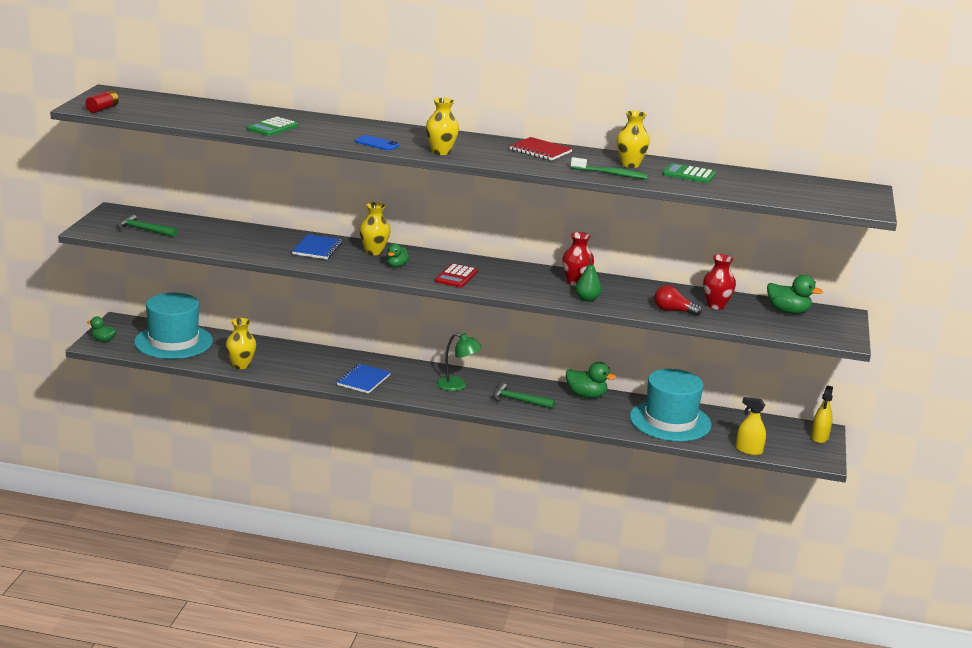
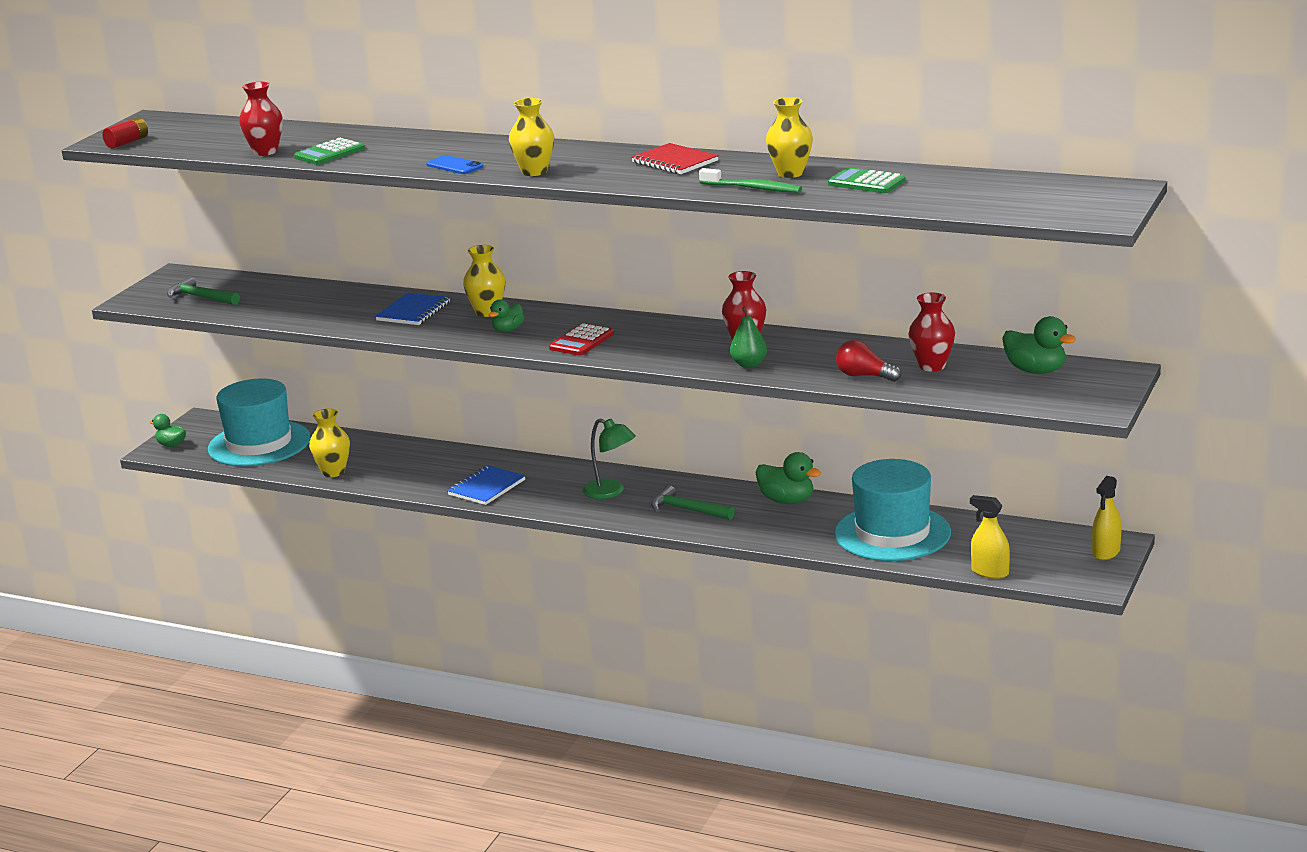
camera: 15 degrees right, 0 degrees up
(220, 123) = (265, 152): none -> red vase

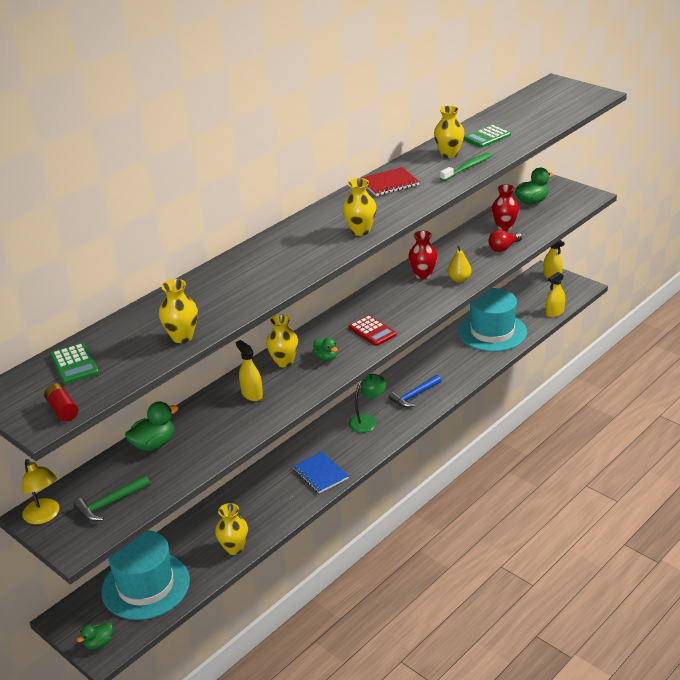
camera: 70 degrees left, 10 degrees up
(175, 278) = (45, 516): none -> yellow lamp
(265, 152) = (182, 337): red vase -> yellow vase
(329, 153) = (222, 307): green calculator -> green calculator (74, 364)
(413, 311) = (252, 394): blue notebook -> yellow spray bottle
(454, 166) = (314, 258): blue phone -> none
(687, 510) = (414, 396): green hammer -> blue hammer
(749, 364) = (459, 279): green pear -> yellow pear
(787, 500) = (428, 358): green duck -> green duck (154, 444)

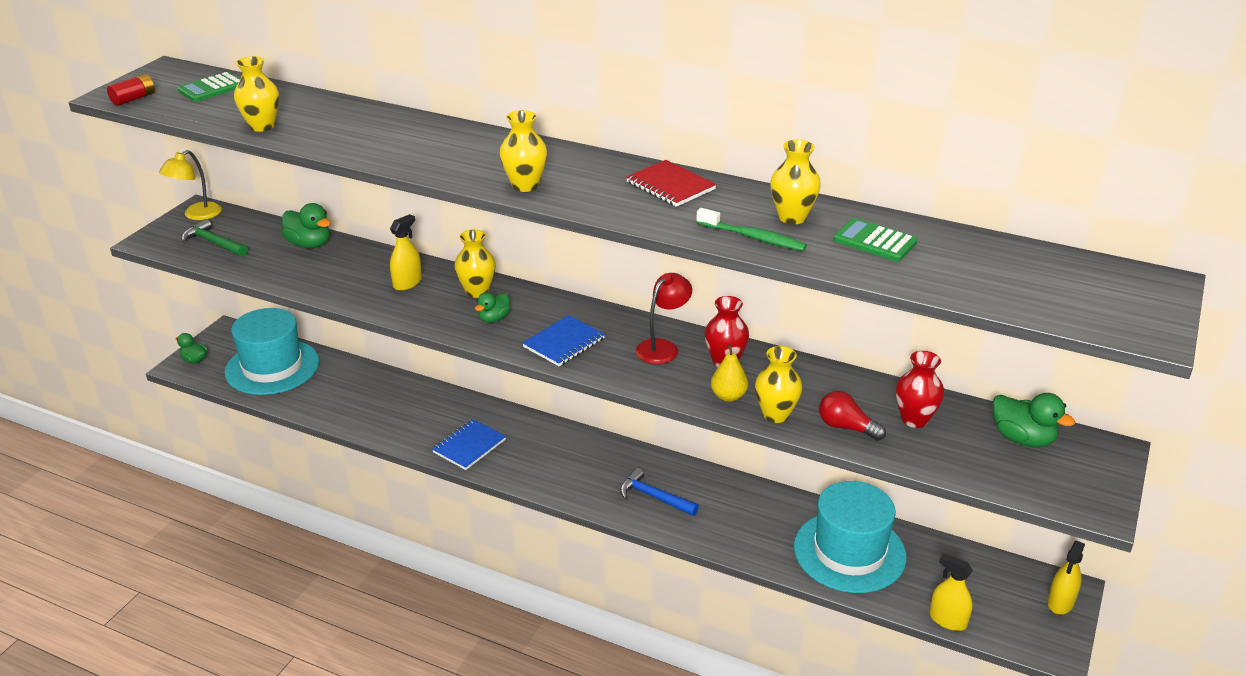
camera: 70 degrees right, 0 degrees up
(234, 548) = (332, 410): yellow vase -> yellow vase (775, 414)
(367, 421) = (583, 464): green lamp -> none
(372, 331) = (564, 343): red calculator -> blue notebook
(396, 294) = (662, 347): none -> red lamp

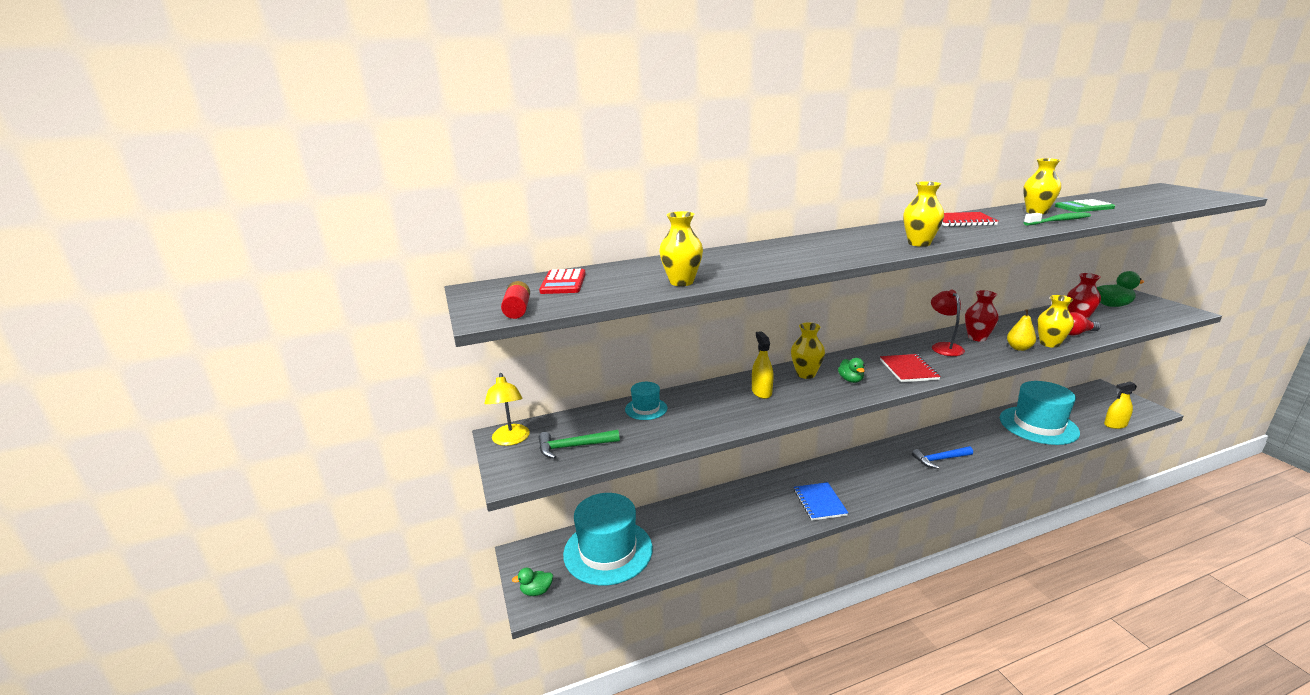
camera: 45 degrees left, 10 degrees down
(212, 88) = (563, 283): green calculator -> red calculator
(309, 244) = (646, 409): green duck -> turquoise hat
(564, 343) = (908, 370): blue notebook -> red notebook
(1060, 602) = (1113, 394): yellow spray bottle -> none

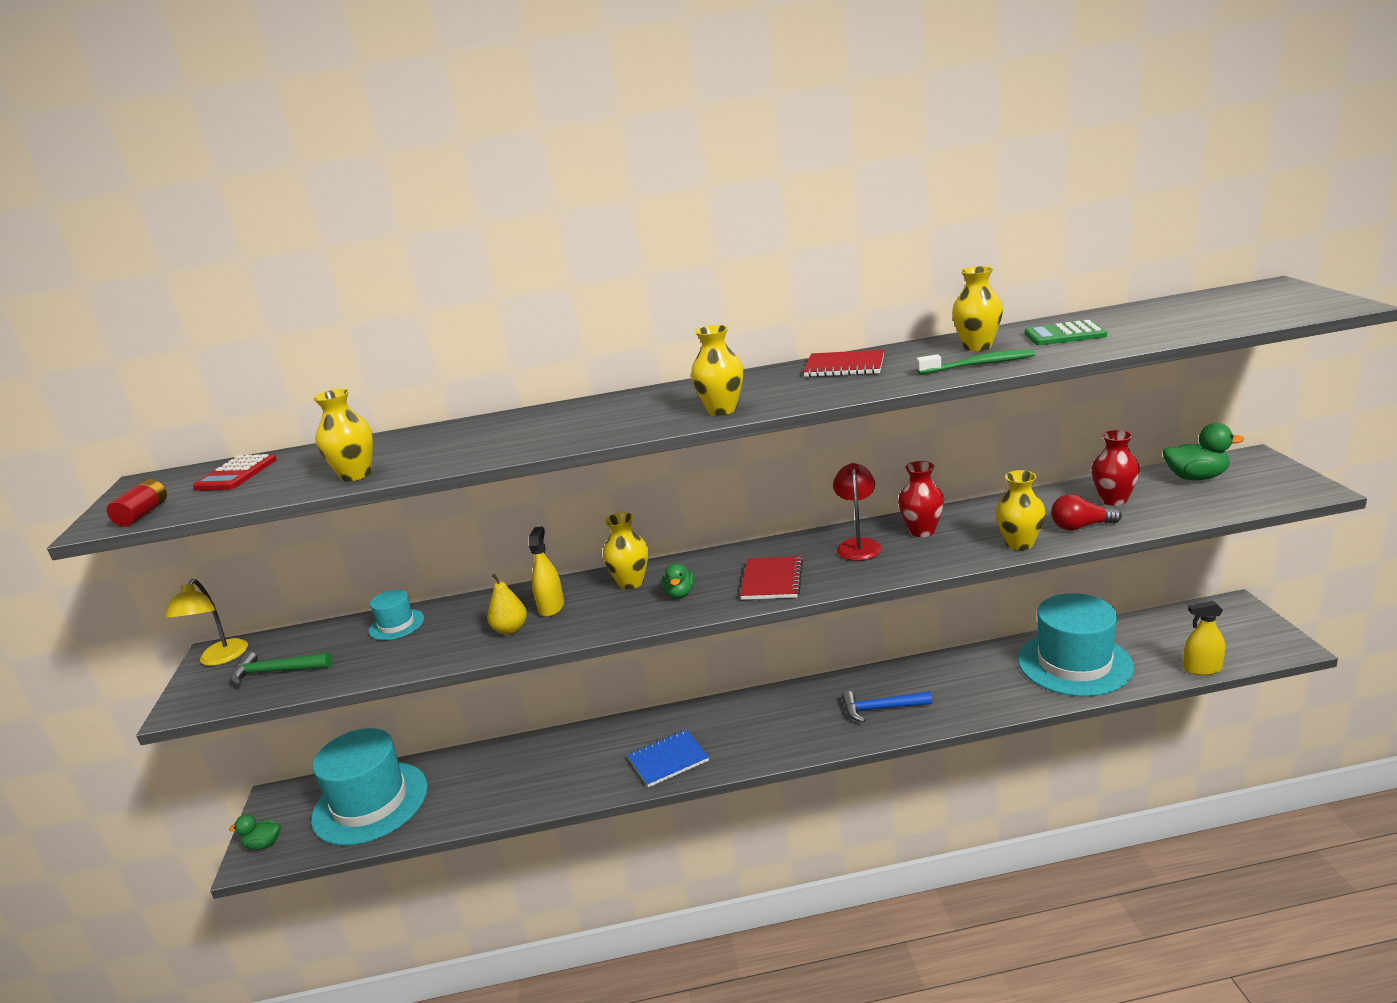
camera: 15 degrees right, 0 degrees up
(819, 502) = (668, 760): blue notebook -> blue notebook turned 60 degrees clockwise
(1019, 348) = (965, 550): yellow pear -> yellow pear (510, 629)

